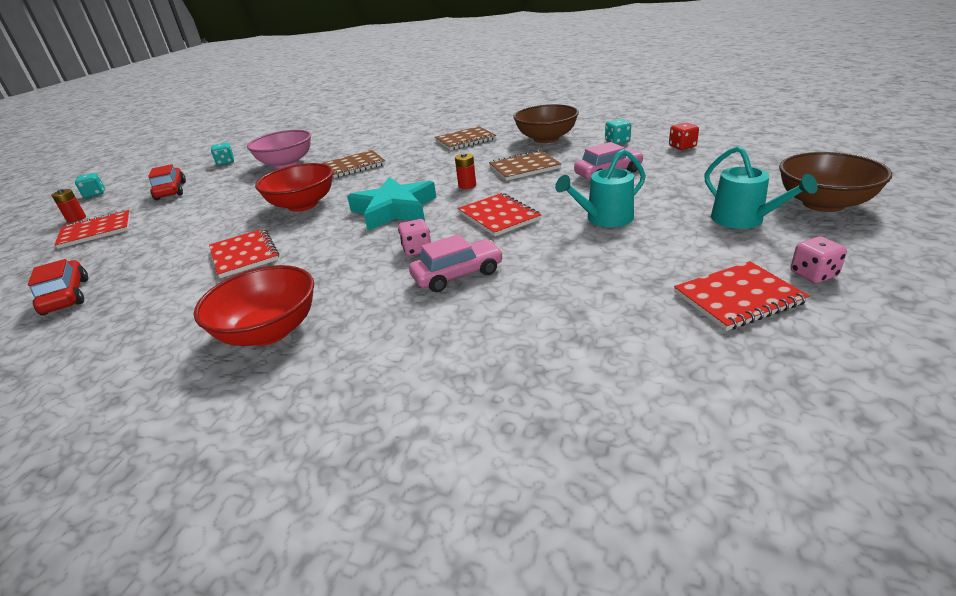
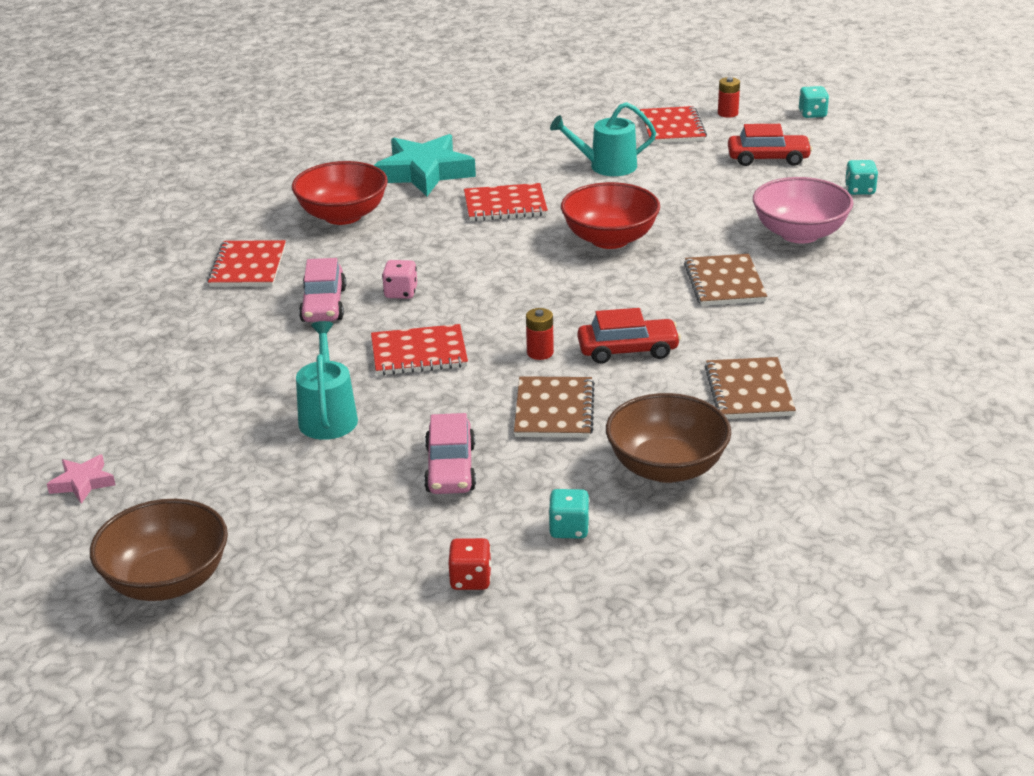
camera: 110 degrees right, 0 degrees up
(66, 296) = (517, 131): red car -> red car (628, 350)
(394, 210) = (520, 293): turquoise star -> turquoise star (424, 172)
(738, 298) = (110, 426): red notebook -> red notebook (248, 267)
(743, 220) = (210, 502): turquoise watering can -> turquoise watering can (607, 166)
(813, 274) = (83, 483): pink dice -> pink star

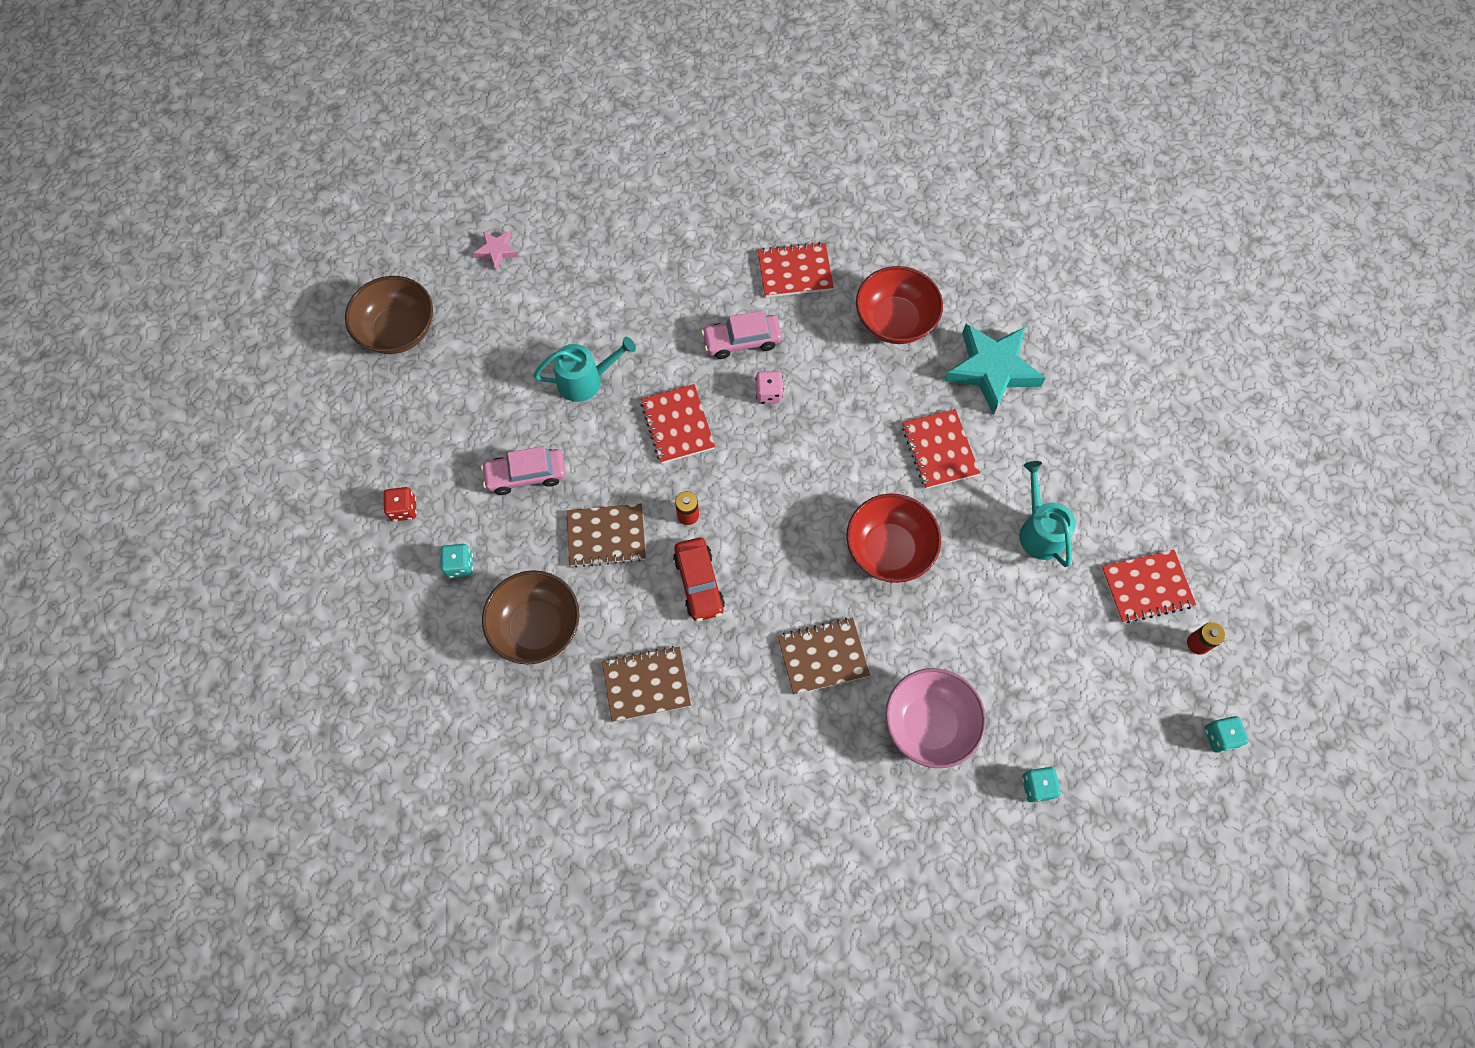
camera: 80 degrees right, 35 degrees up
(768, 158) = (1092, 690): red car -> none

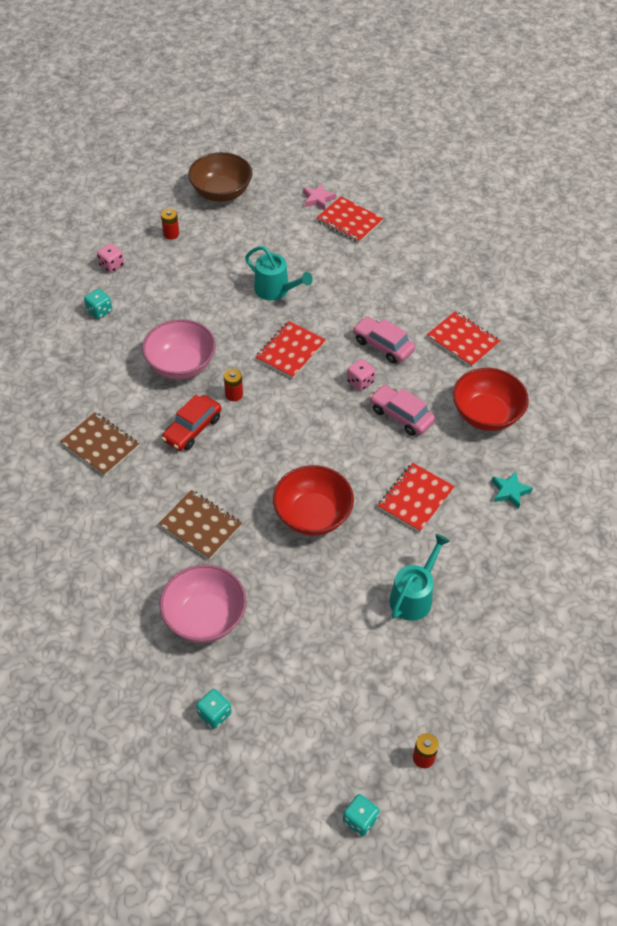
camera: 50 degrees right, 15 degrees down
(404, 509) = (112, 265): red dice -> pink dice
(413, 420) = (171, 234): none -> red battery
(526, 475) = (185, 303): pink car -> pink car (401, 416)
(536, 626) = (92, 369): brown bowl -> none
(606, 536) = (181, 364): brown notebook -> pink bowl
(992, 370) = (509, 491): turquoise star -> turquoise star, size x0.48
(1146, 587) = (436, 694): red notebook -> red notebook (349, 221)

